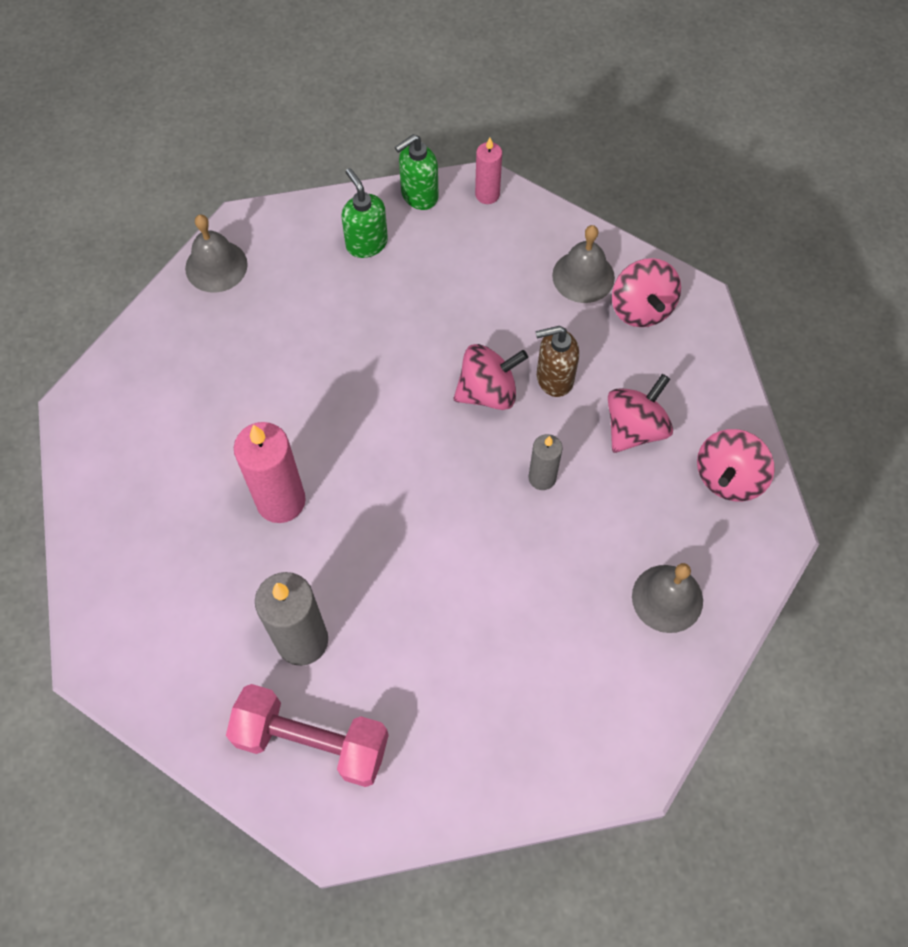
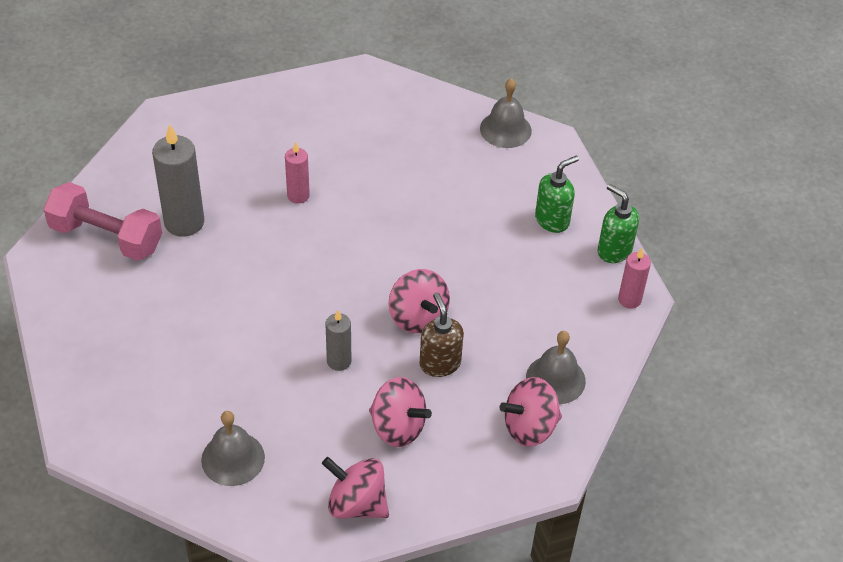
camera: 80 degrees right, 15 degrees down
(281, 501) = (298, 195): pink candle -> pink candle, size x0.57
(312, 741) = (106, 237): pink dumbbell -> pink dumbbell turned 75 degrees counterclockwise

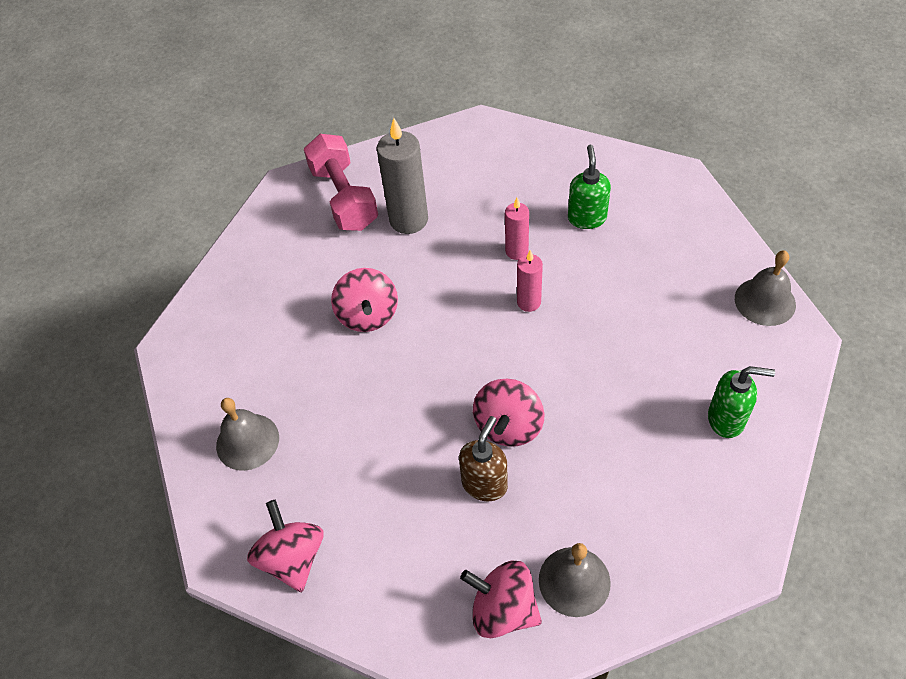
camera: 50 degrees right, 5 degrees up
(339, 361) = (405, 419): grey candle -> none
(398, 427) = (392, 516): pink spinning top -> pink spinning top (368, 315)
(614, 250) = (762, 493): green soap dispenser -> green soap dispenser (587, 218)
(629, 300) = (729, 556): pink candle -> pink candle (529, 302)

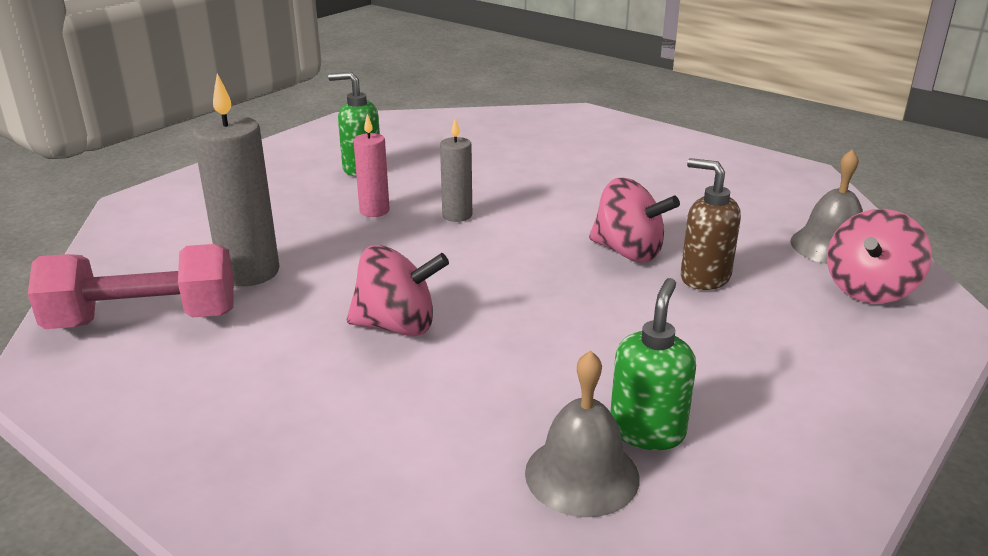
camera: 80 degrees left, 25 degrees down
(293, 558) = (807, 444): pink spinning top -> none
(529, 302) = (457, 215): pink candle -> grey candle
(726, 419) = (655, 152): green soap dispenser -> green soap dispenser (647, 431)
(765, 301) = (532, 117): grey bell -> none

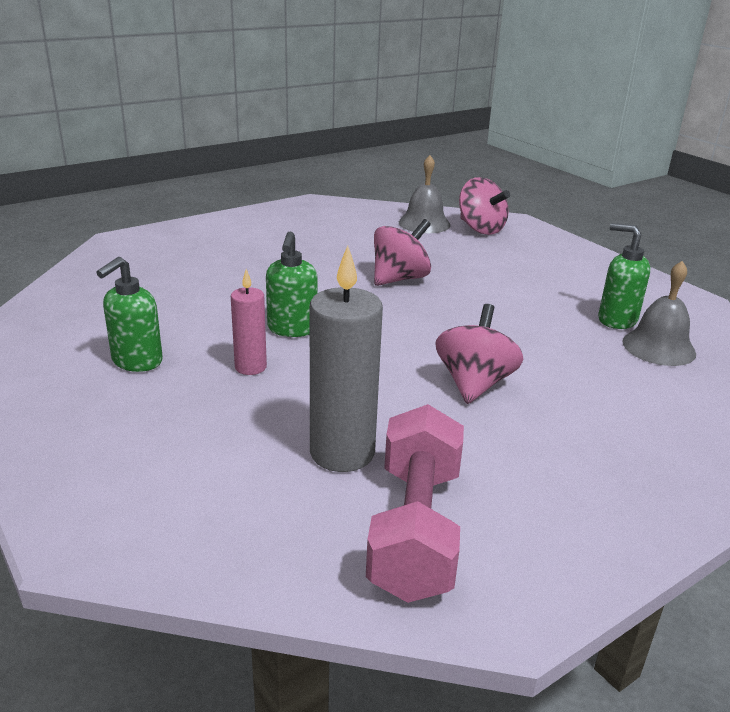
camera: 75 degrees left, 0 degrees up
(457, 215) = (292, 329): grey candle -> green soap dispenser
(704, 277) = (447, 265): brown soap dispenser -> none

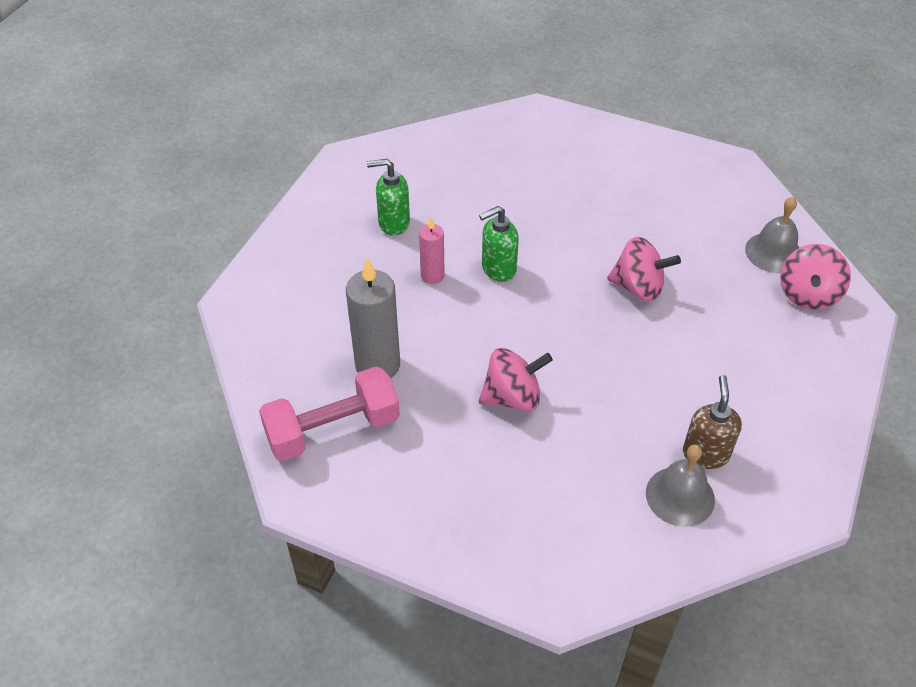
camera: 60 degrees right, 20 degrees up
(616, 320) = (705, 453): green soap dispenser -> brown soap dispenser

